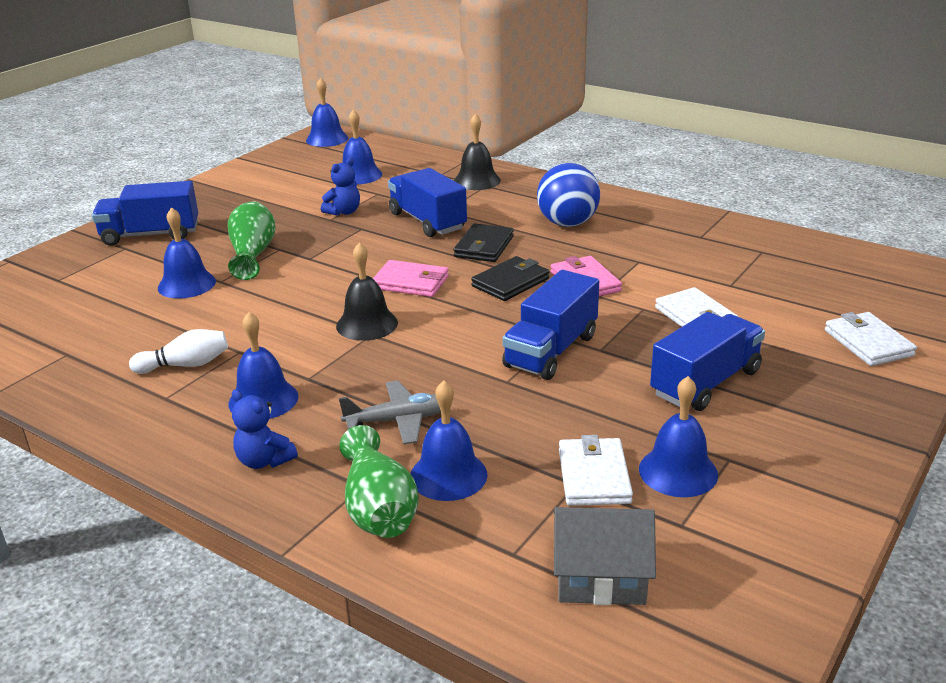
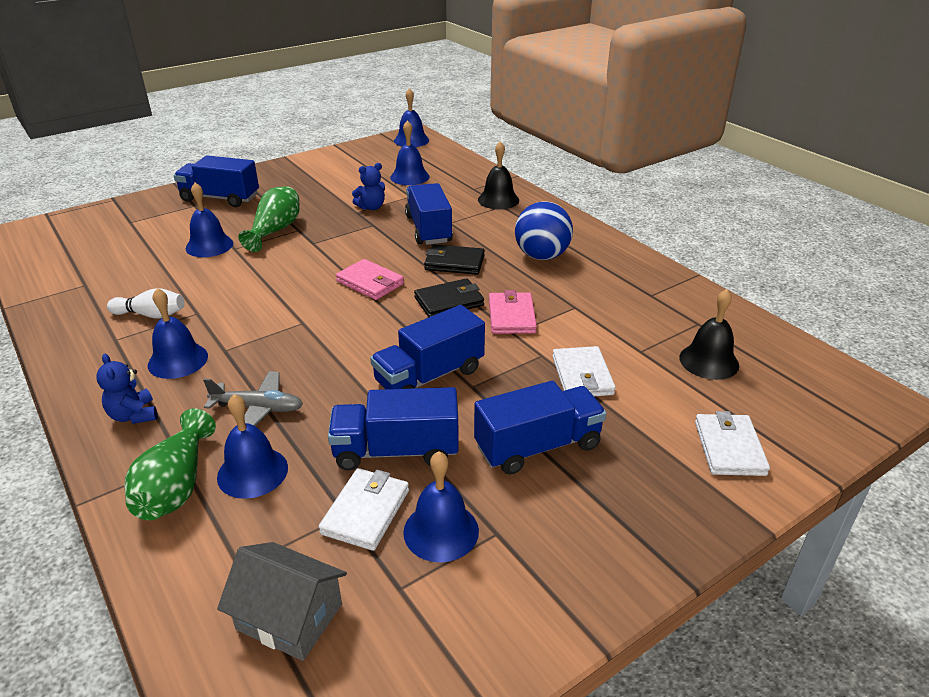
camera: 20 degrees right, 5 degrees up
(367, 324) = (306, 312): black bell -> black bell (709, 361)
(484, 247) = (454, 263): black wallet -> black wallet turned 60 degrees clockwise
(577, 420) = (396, 451): none -> blue truck

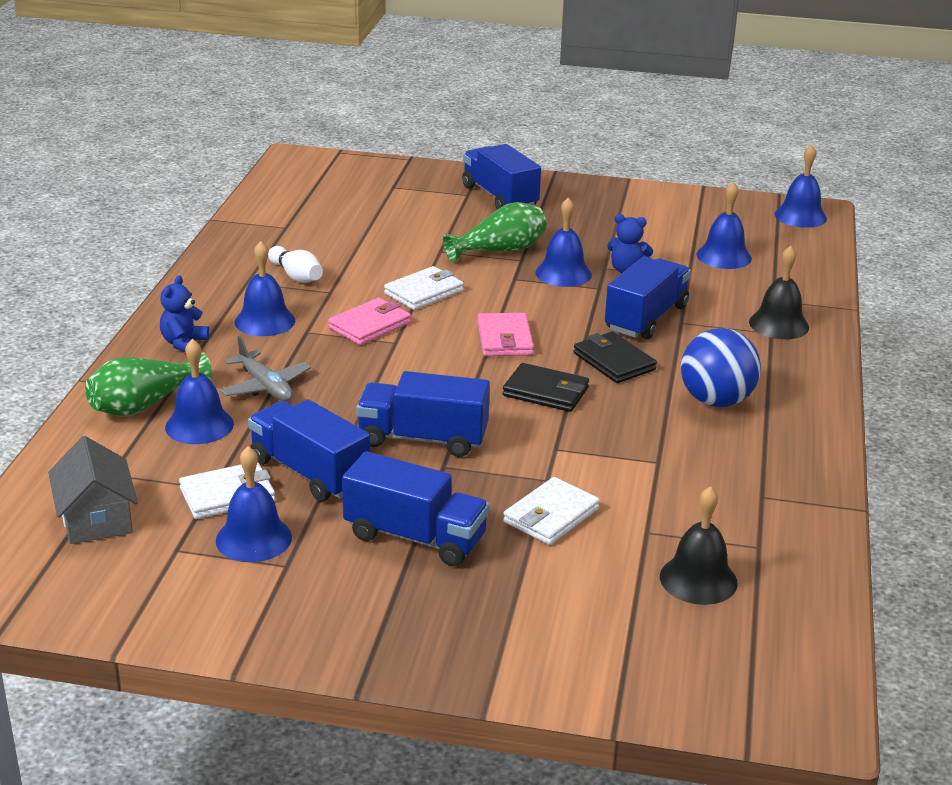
camera: 45 degrees right, 5 degrees down
(209, 245) = (423, 238): blue bell -> blue bell (563, 273)
(511, 316) = (580, 435): pink wallet -> pink wallet (370, 325)
(729, 448) = (571, 644): white wallet -> white wallet (424, 292)

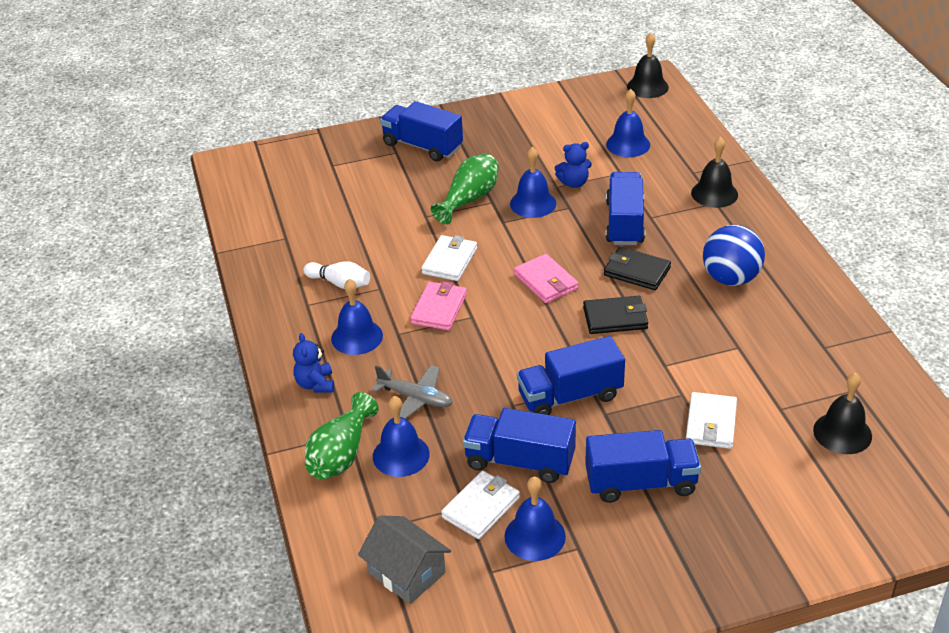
camera: 25 degrees left, 10 degrees up
(800, 216) = (647, 87): blue bell -> black bell

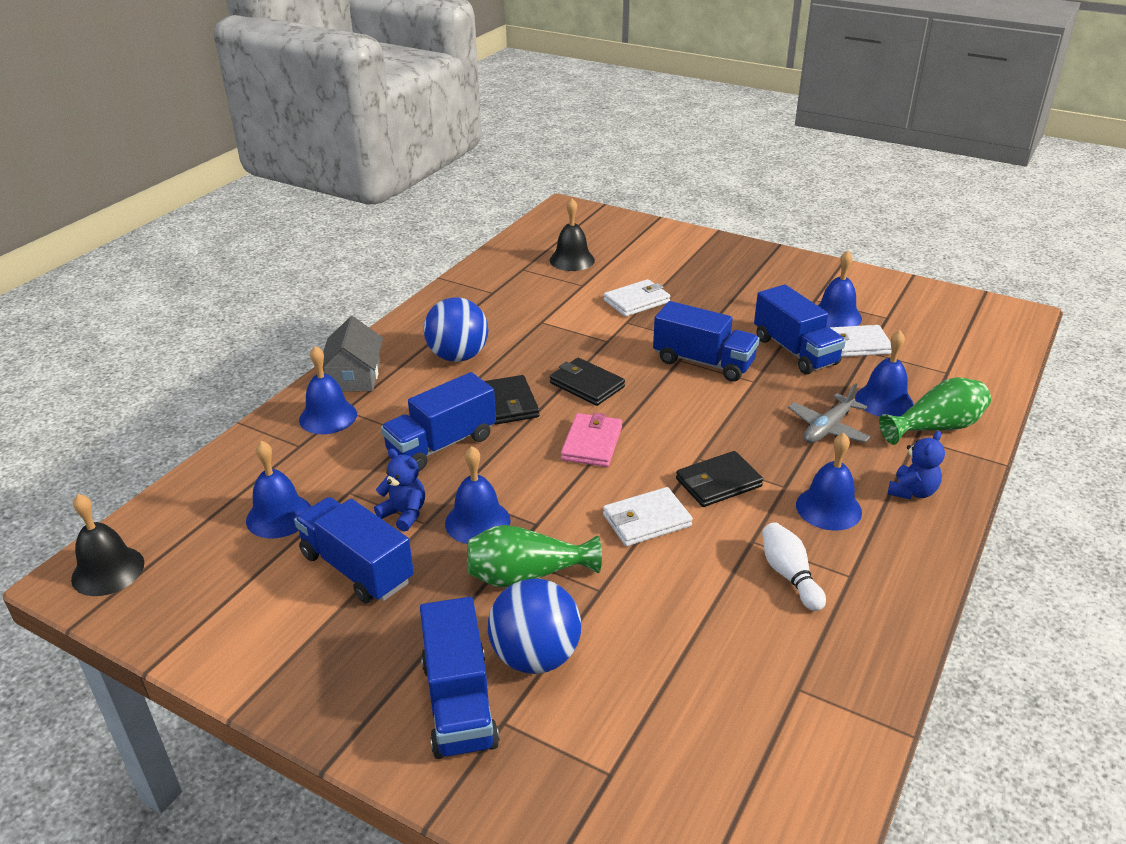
camera: 135 degrees left, 5 degrees down
(407, 572) = (948, 343): grey house -> grey house (354, 377)
(416, 176) = (535, 656): none -> blue ball
(416, 398) = (828, 428): grey plane -> grey plane turned 120 degrees counterclockwise
(439, 309) = (718, 483): pink wallet -> black wallet
(641, 483) = (730, 302): blue truck -> blue truck (357, 568)
(714, 193) = (328, 417): black bell -> blue bell

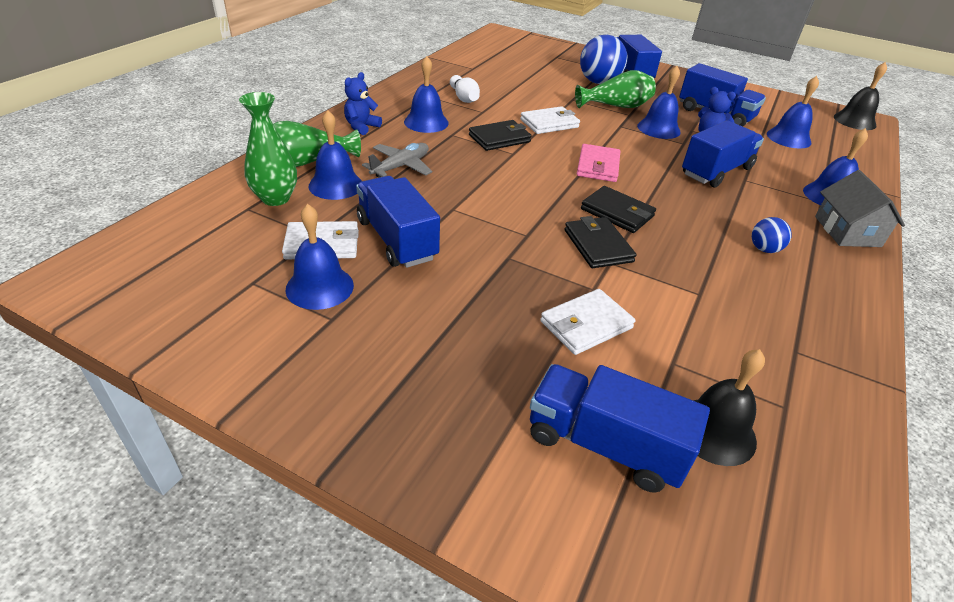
camera: 175 degrees right, 5 degrees up
(458, 356) = (764, 249): blue ball -> blue ball, size x0.52
(509, 403) = (681, 199): black wallet -> black wallet (598, 246)
(703, 362) = (501, 231): blue truck -> blue truck (604, 445)
(930, 383) = (275, 198): none -> green vase

